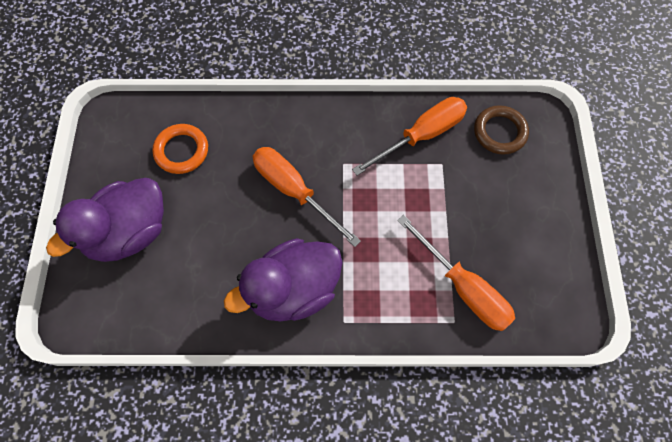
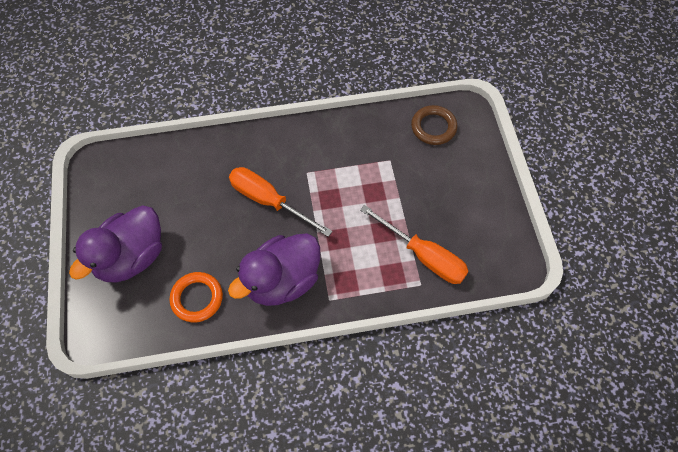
camera: 10 degrees left, 5 degrees down
(181, 151) = (165, 183): orange ring -> orange ring (197, 298)
(421, 135) = (369, 140): orange screwdriver -> none

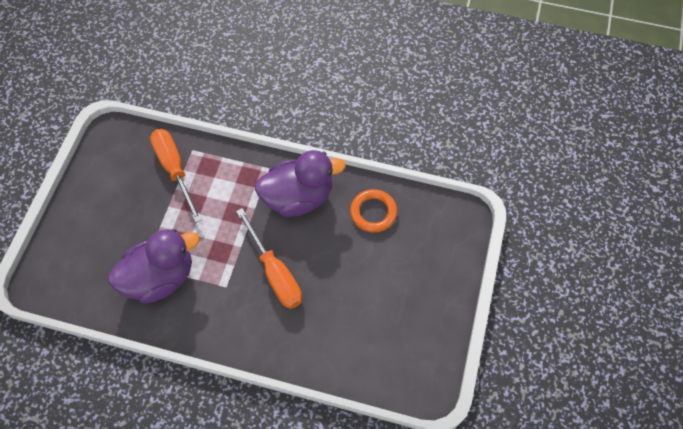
camera: 155 degrees left, 0 degrees up
(131, 257) = (418, 271): purple duck -> purple duck (160, 278)
(433, 127) = (80, 281): brown ring -> none

